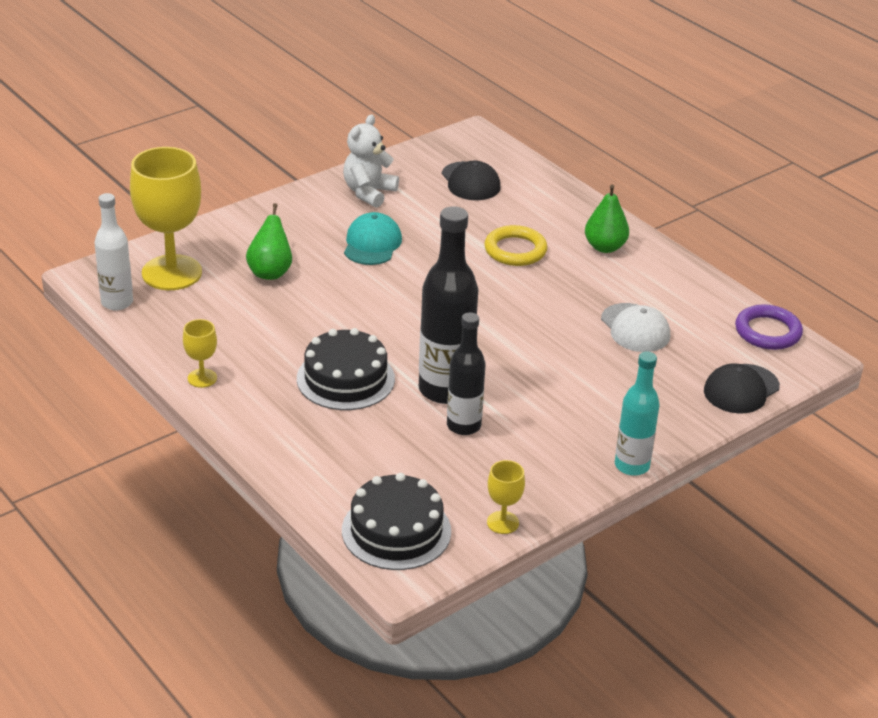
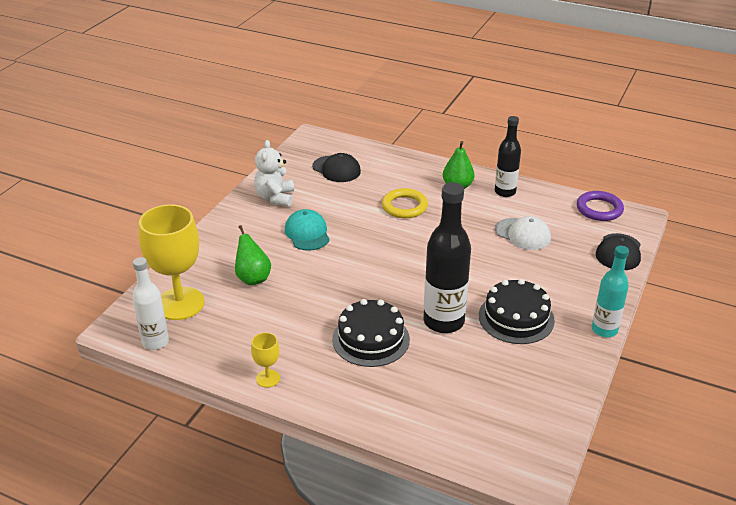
camera: 25 degrees left, 0 degrees up
(396, 531) = (502, 442): black cake -> black cake (516, 318)
(463, 426) = (478, 343): black bottle -> black bottle (505, 192)
(502, 522) = (564, 405): yellow goblet -> none

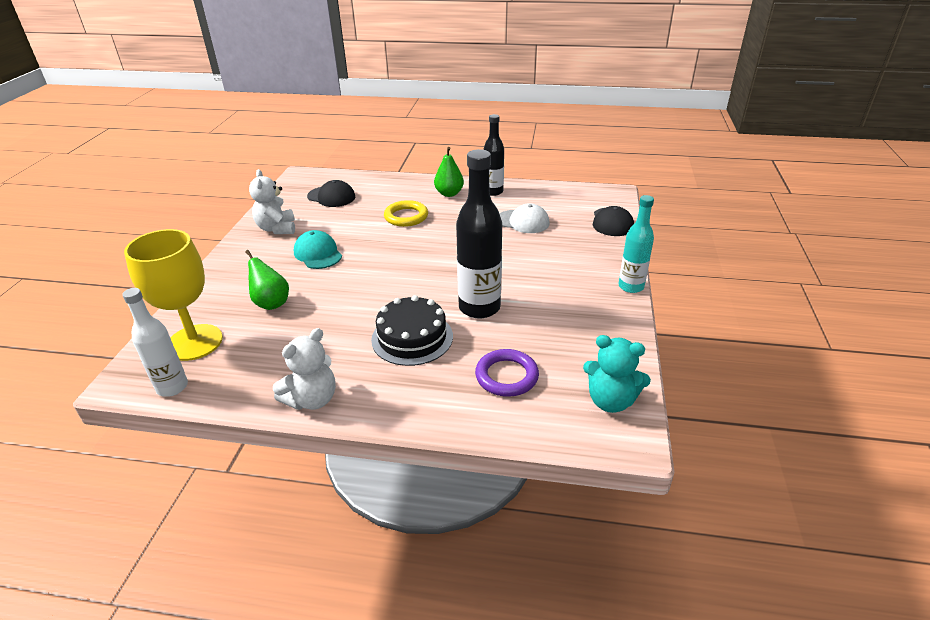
camera: 15 degrees left, 0 degrees up
(268, 378) = (312, 399): yellow goblet -> white teddy bear
(516, 318) = (546, 291): black cake -> none
(531, 439) = (610, 401): none -> turquoise teddy bear
(599, 209) = (580, 192): purple ring -> purple ring (506, 376)

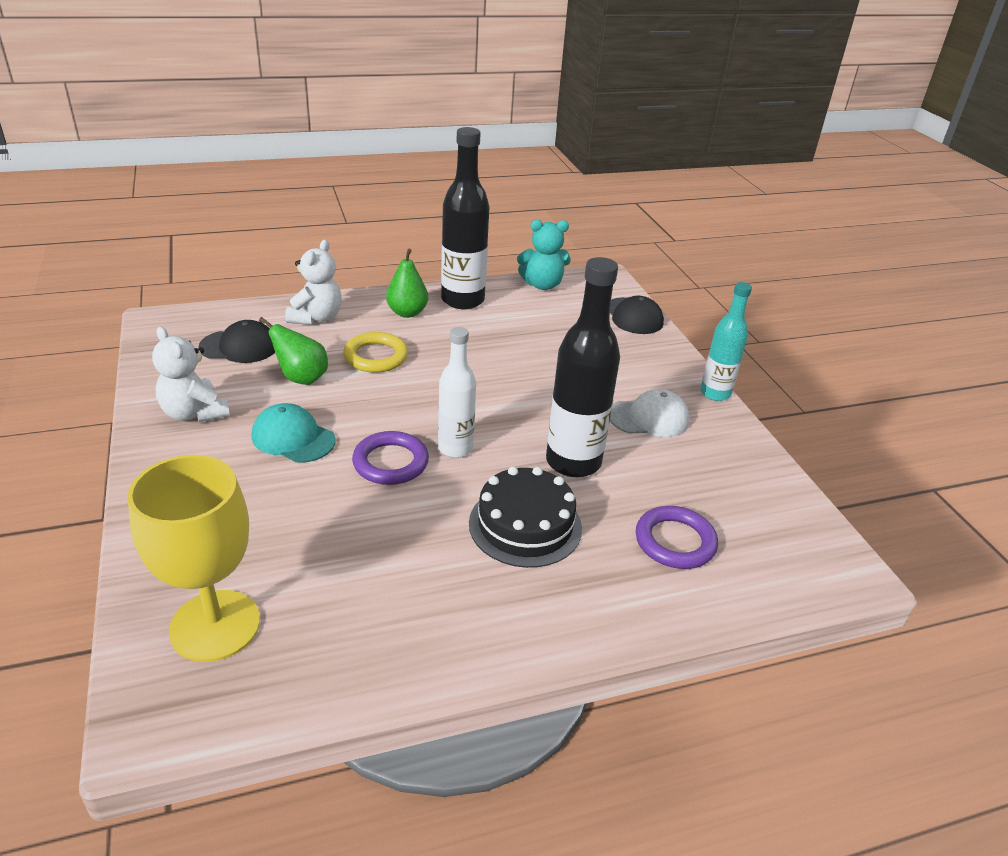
camera: 30 degrees left, 0 degrees up
(172, 387) = (241, 706): white bottle -> white bottle (455, 448)
(271, 303) = (286, 530): green pear -> green pear (301, 378)
(312, 399) = (467, 651): white teddy bear -> white teddy bear (316, 317)
(361, 280) = (390, 462): none -> purple ring
(493, 192) = (462, 300): black bottle -> black bottle, size x1.59
(523, 221) = (532, 335): white cap -> white cap (649, 418)
(610, 401) = (801, 536): turquoise teddy bear -> turquoise teddy bear (542, 285)

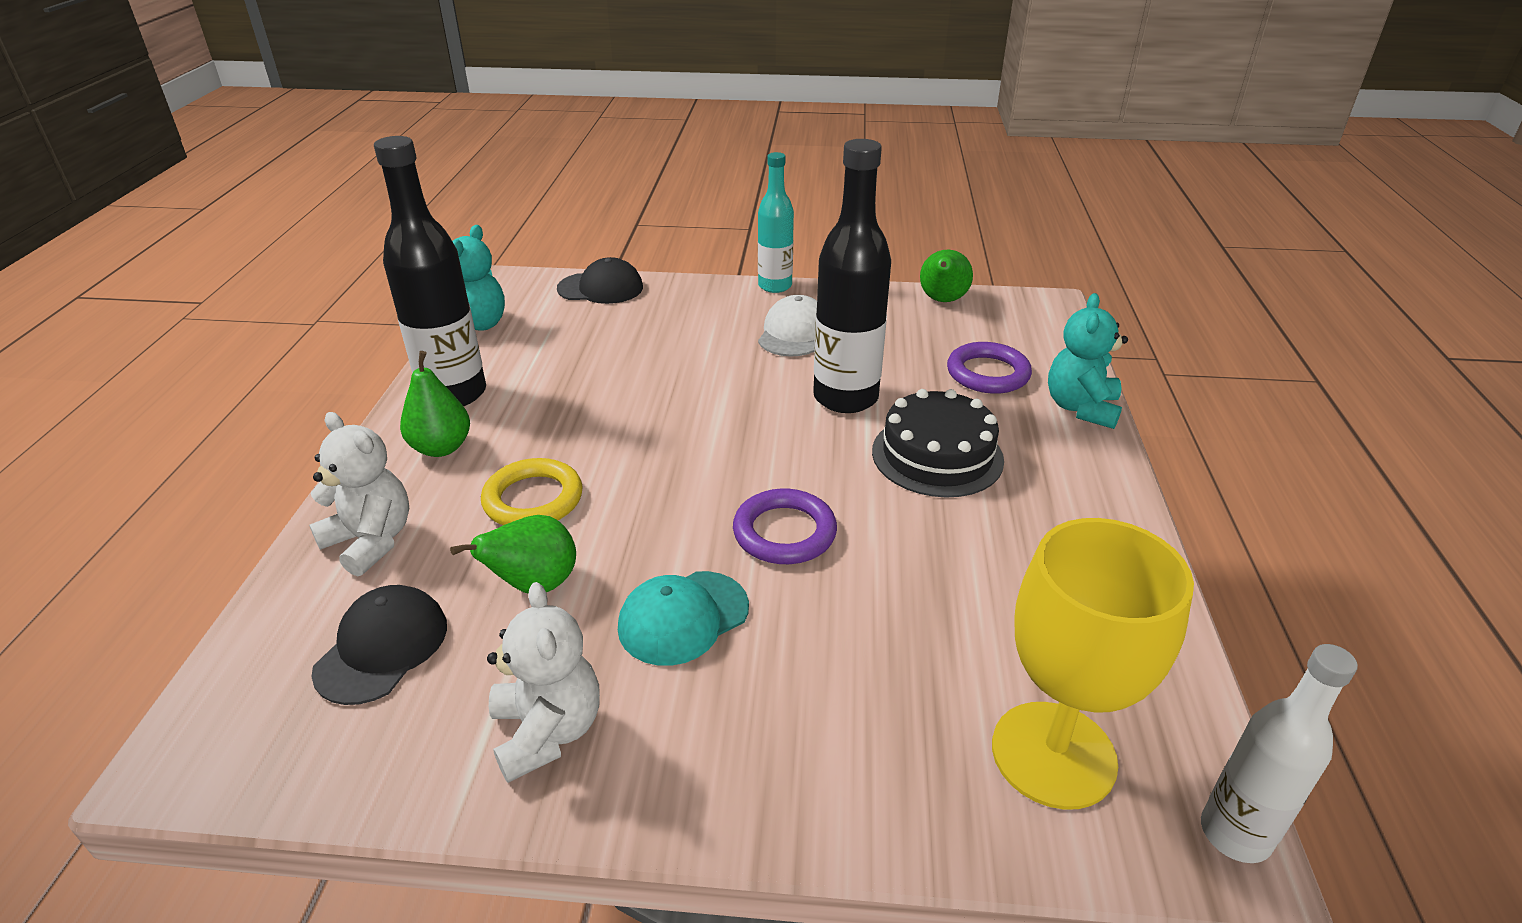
camera: 65 degrees left, 0 degrees up
(194, 413) = (548, 731): white teddy bear -> white teddy bear turned 90 degrees counterclockwise
(455, 448) = (781, 473): white bottle -> white bottle (1235, 834)
(662, 614) = (1081, 408): none -> turquoise teddy bear
(785, 495) = (942, 300): none -> green pear

